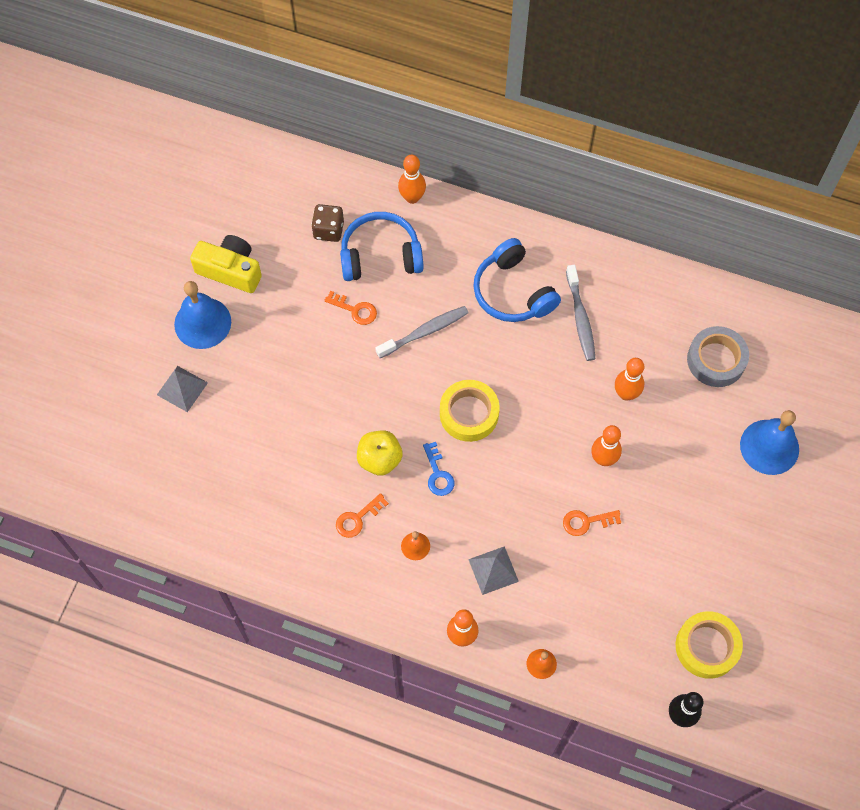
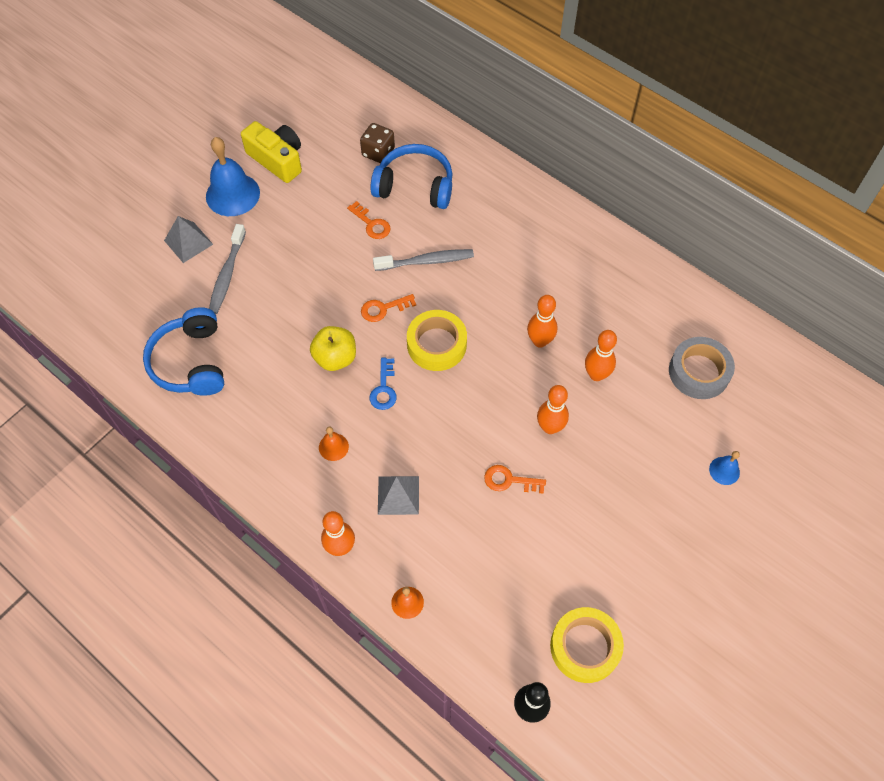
camera: 20 degrees right, 5 degrees down
(357, 518) = (291, 404): orange key -> orange key (383, 309)
(412, 197) = (464, 148): orange bowling pin -> orange bowling pin (540, 341)
(513, 292) = (524, 252): blue headphones -> blue headphones (191, 362)
(580, 318) = (578, 294): grey toothbrush -> grey toothbrush (227, 275)
(769, 447) = (724, 470): blue bell -> blue bell, size x0.48

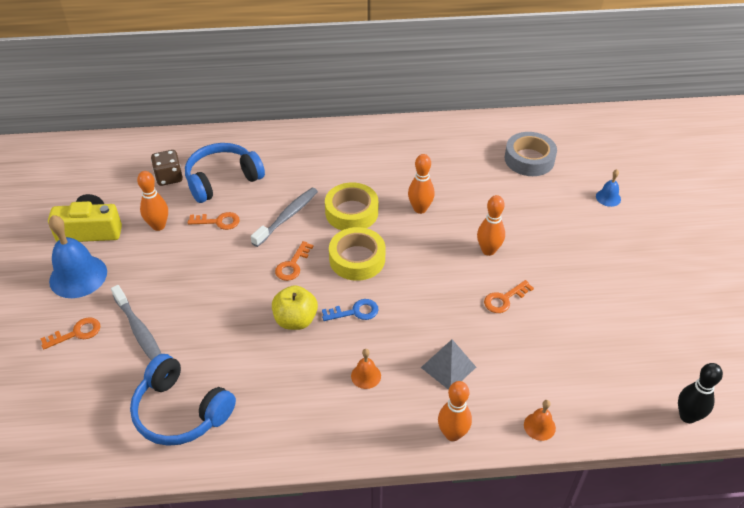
camera: 45 degrees left, 15 degrees down
(188, 242) = (76, 333): grey pyramid -> orange key
(384, 388) = (355, 312): blue key -> blue key turned 60 degrees counterclockwise
(585, 647) = (668, 352): yellow tape -> yellow tape (351, 212)
(596, 374) = (477, 202): orange bowling pin -> orange bowling pin (158, 226)

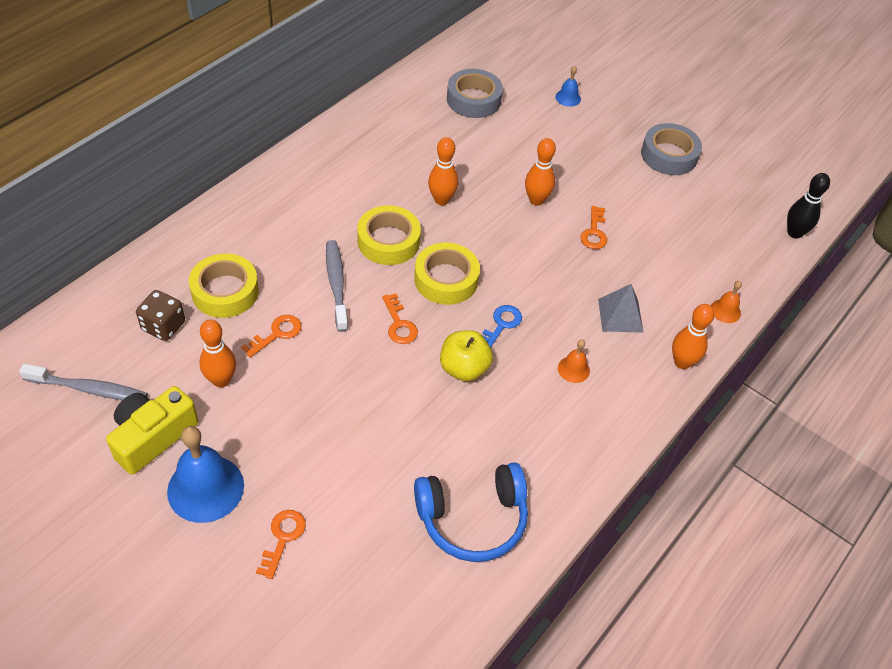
camera: 50 degrees left, 5 degrees up
(139, 331) = (341, 486): grey toothbrush -> grey toothbrush (89, 389)
(222, 180) = (225, 291): blue headphones -> yellow tape
(644, 286) = (669, 155): none -> grey tape

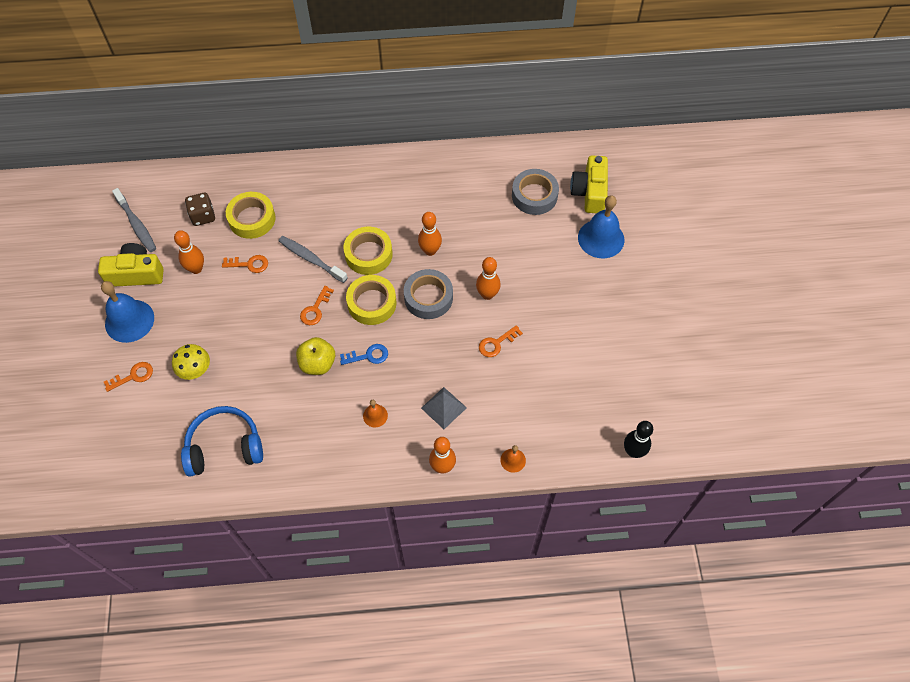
camera: 50 degrees right, 10 degrees up
(336, 284) = (311, 259): grey toothbrush -> grey toothbrush turned 90 degrees counterclockwise
(348, 475) = (196, 371): none -> yellow mushroom
(472, 518) = (224, 447): blue headphones -> blue headphones turned 135 degrees clockwise
(514, 70) = (589, 192): none -> yellow camera
(568, 98) = (601, 238): blue bell -> blue bell, size x2.07
(669, 155) = (618, 330): grey tape -> grey tape (428, 297)

